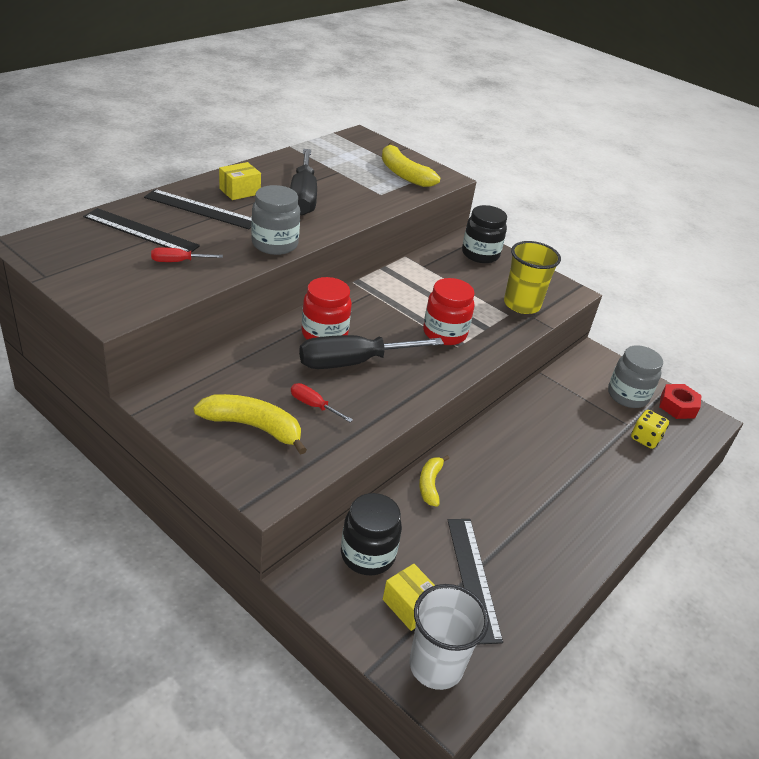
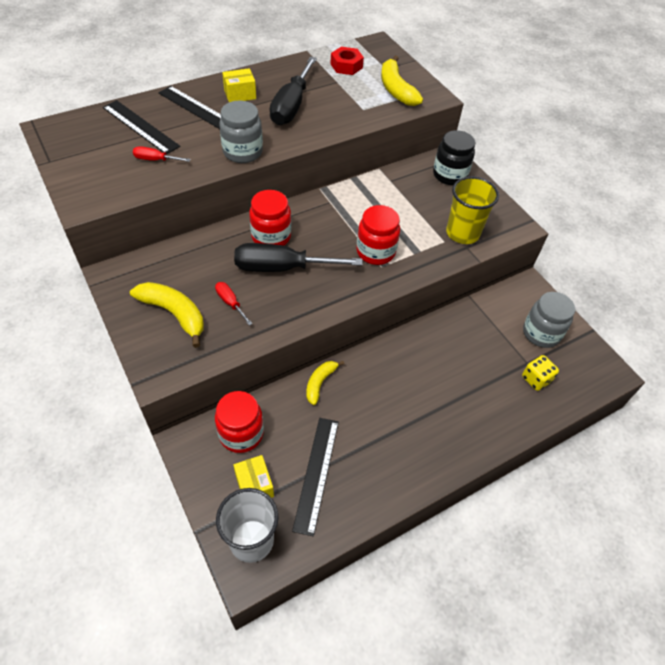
camera: 20 degrees right, 15 degrees up
(367, 555) = (241, 434): black jar -> red jar
(677, 406) = (585, 353): red nut -> red nut (346, 66)

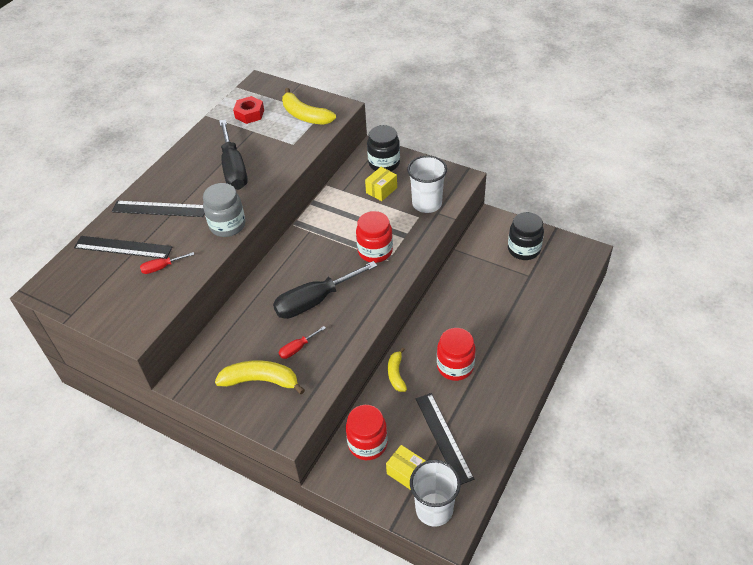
camera: 25 degrees left, 5 degrees down
(230, 303) = (297, 348): red screwdriver -> red screwdriver turned 60 degrees counterclockwise
(240, 94) = (183, 179): yellow box -> yellow box (381, 190)
(271, 237) = (286, 282): red jar -> red jar (455, 366)
(462, 233) = (427, 204): yellow cup -> white cup
(536, 379) = (543, 284): yellow dice -> none
(541, 333) = (524, 249): grey jar -> black jar

